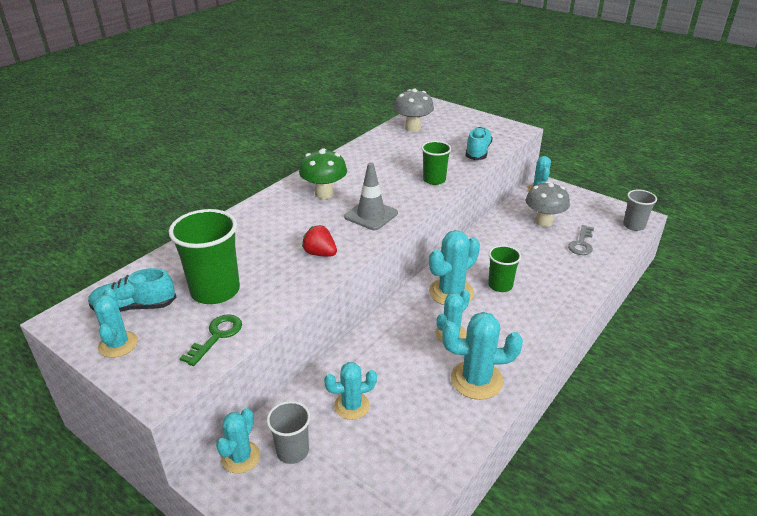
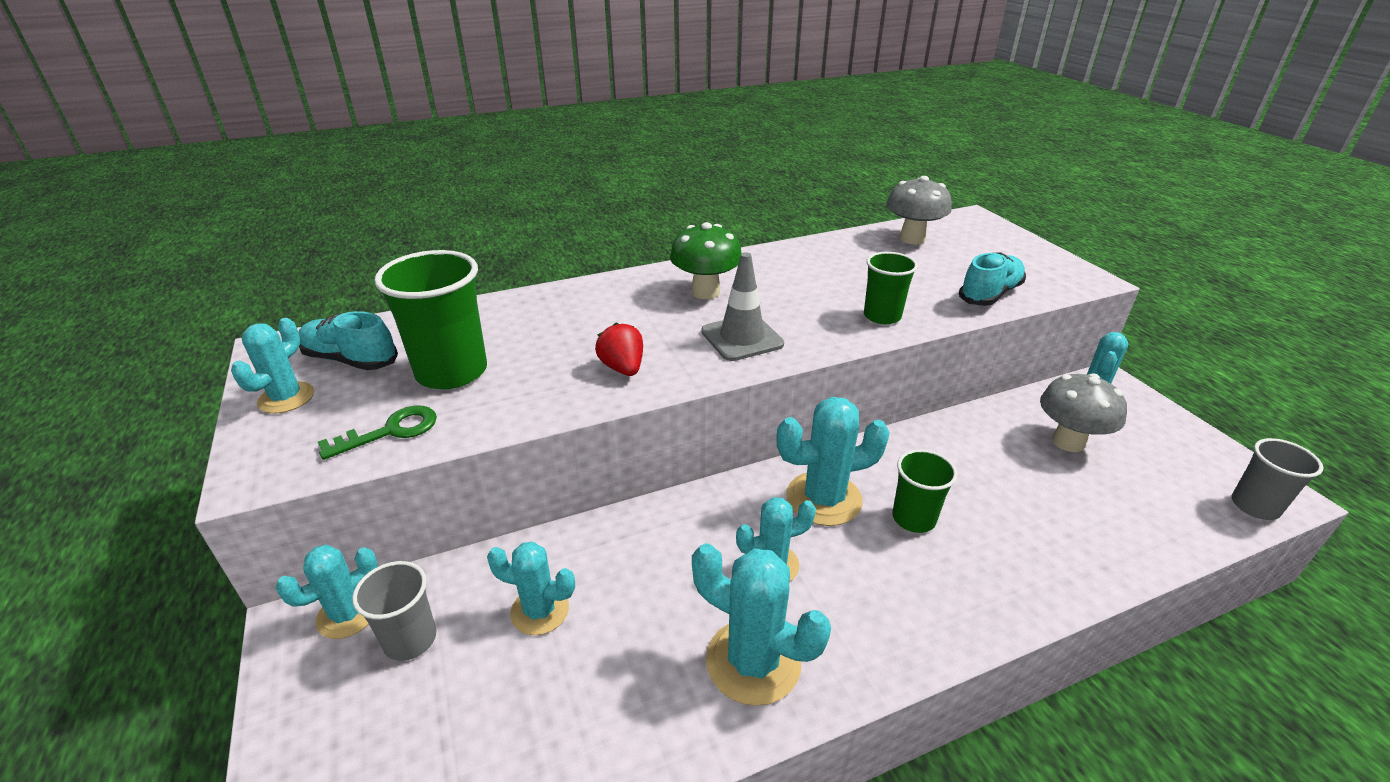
camera: 30 degrees right, 0 degrees up
(581, 243) = (1119, 502): grey key -> none

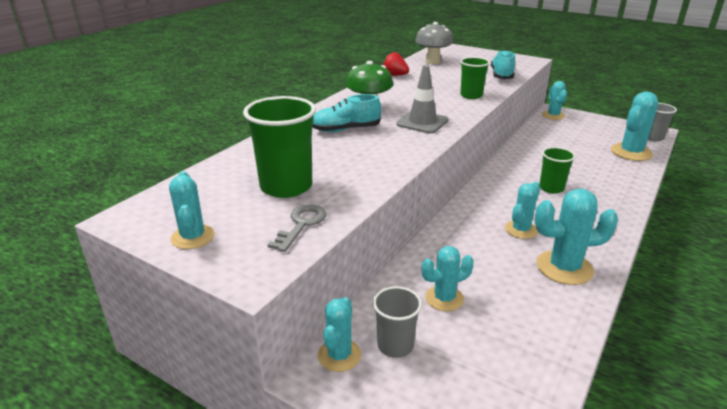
camera: 35 degrees left, 5 degrees down
(351, 360) = (202, 204): turquoise shoe -> turquoise shoe (345, 130)
(390, 431) = (301, 224): green key -> grey key
(623, 368) = (384, 153): red strawberry -> red strawberry (395, 75)
(823, 499) = (506, 196): turquoise cactus -> turquoise cactus (631, 152)
(1068, 442) = (569, 138): grey mushroom -> none

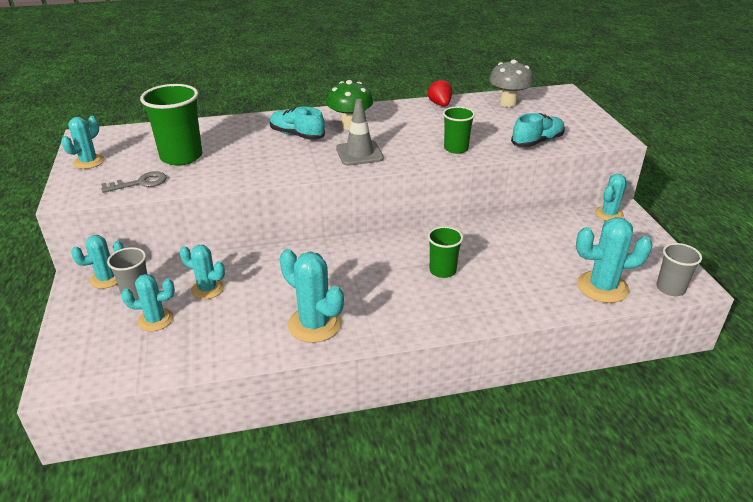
camera: 45 degrees right, 5 degrees up
(521, 230) = (345, 283): turquoise cactus -> turquoise cactus (155, 320)

